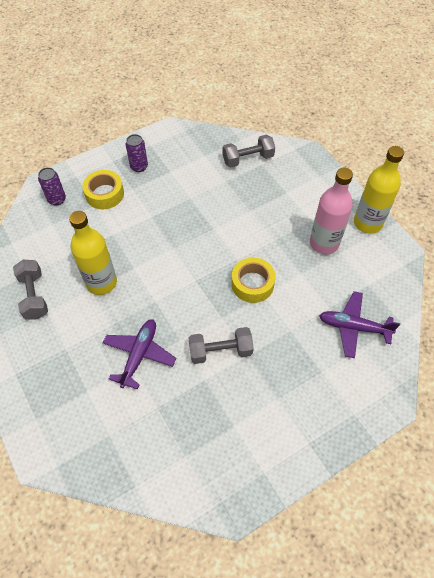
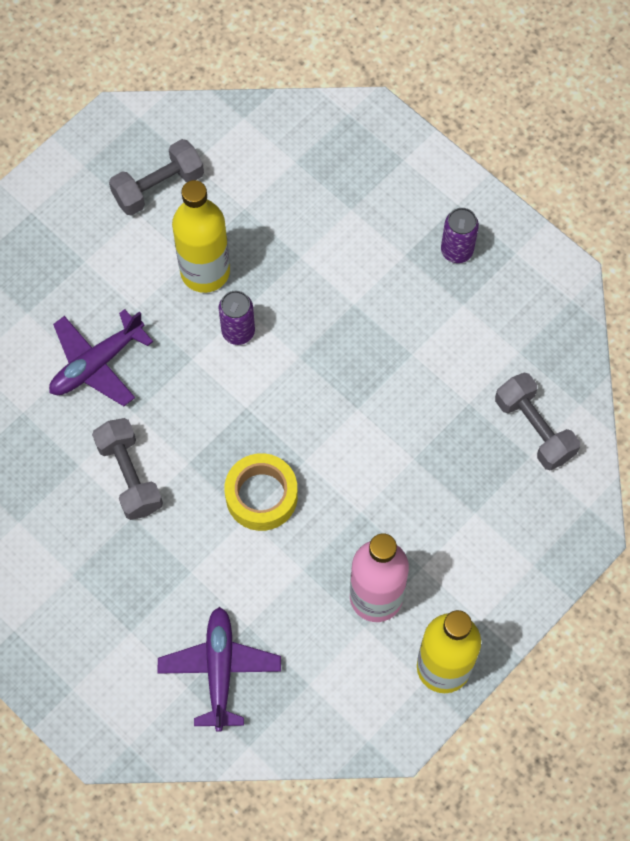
camera: 75 degrees right, 10 degrees up
(57, 199) = (346, 149): purple can -> purple can (238, 331)
(104, 194) = (379, 216): yellow tape -> none
(139, 355) = (97, 364): purple plane -> purple plane turned 135 degrees clockwise

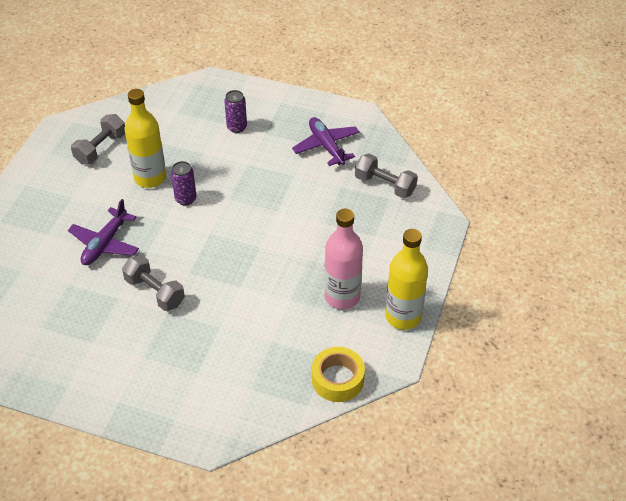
camera: 25 degrees left, 20 degrees down
(220, 669) = (266, 371): purple plane -> purple plane (326, 146)
(261, 496) = (243, 272): yellow tape -> yellow tape (337, 379)
(456, 251) = (293, 122): purple can -> purple can (237, 127)

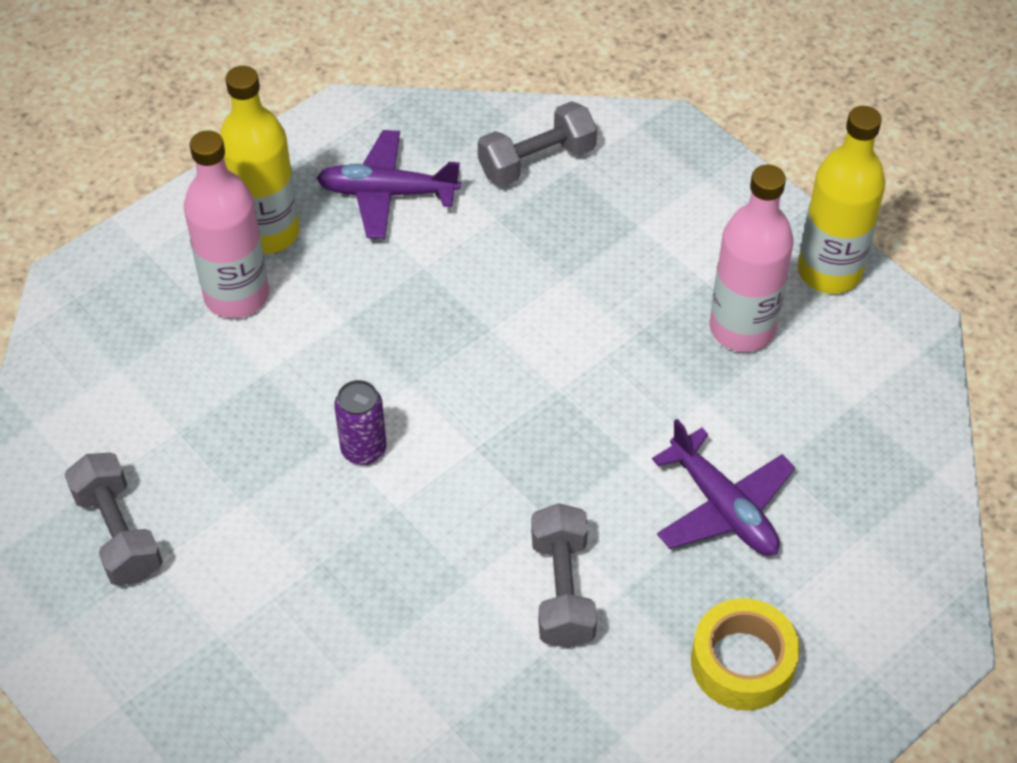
camera: 60 degrees left, 5 degrees up
(105, 243) = (387, 624): purple plane -> purple plane (723, 507)
(150, 178) = (265, 483): yellow bottle -> yellow bottle (267, 233)
(155, 292) = (562, 590): grey dumbbell -> grey dumbbell turned 75 degrees counterclockwise
(237, 127) = (236, 295): purple can -> pink bottle
(337, 379) = (906, 411): yellow tape -> yellow tape (742, 662)

